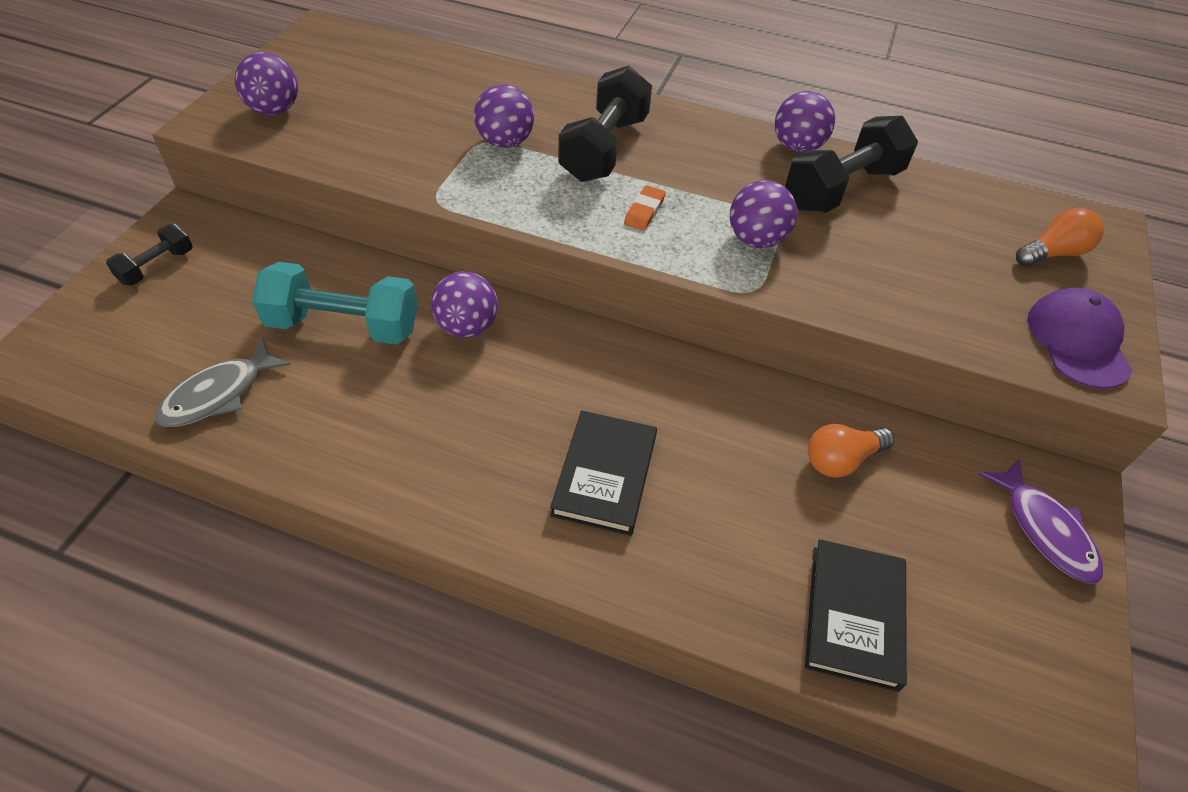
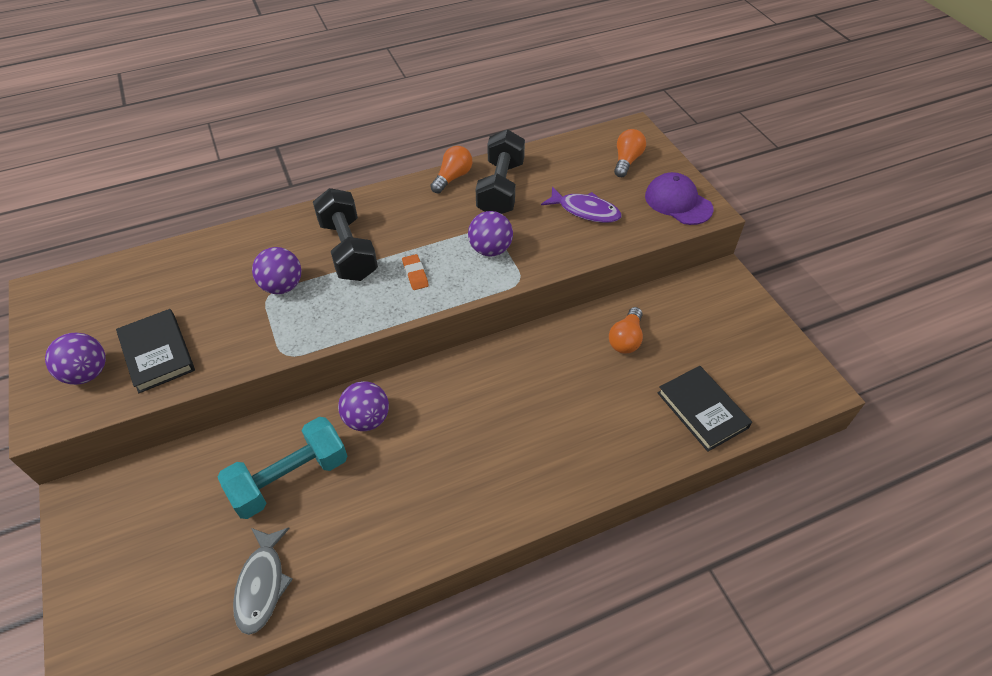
camera: 40 degrees left, 0 degrees up
(157, 266) = (104, 547): black dumbbell -> none
(604, 475) = (532, 439): black book -> black book (157, 353)
(797, 147) = (452, 177): purple ball -> orange light bulb
(1044, 529) = (731, 305): purple fish -> purple fish (585, 211)

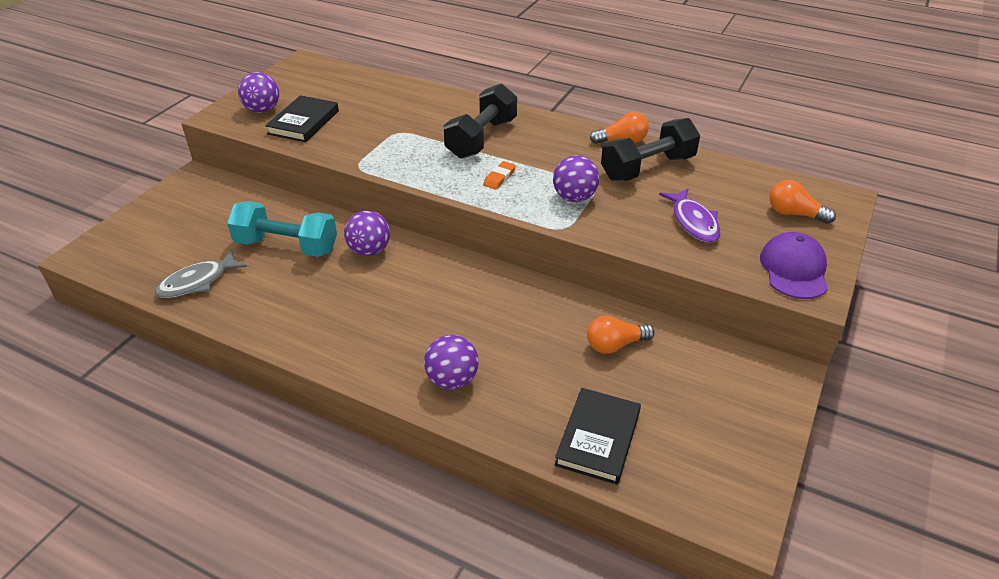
camera: 50 degrees right, 10 degrees down
(282, 286) = (413, 133): purple ball -> purple ball (452, 380)
(626, 161) = (794, 214): orange light bulb -> orange light bulb turned 135 degrees counterclockwise

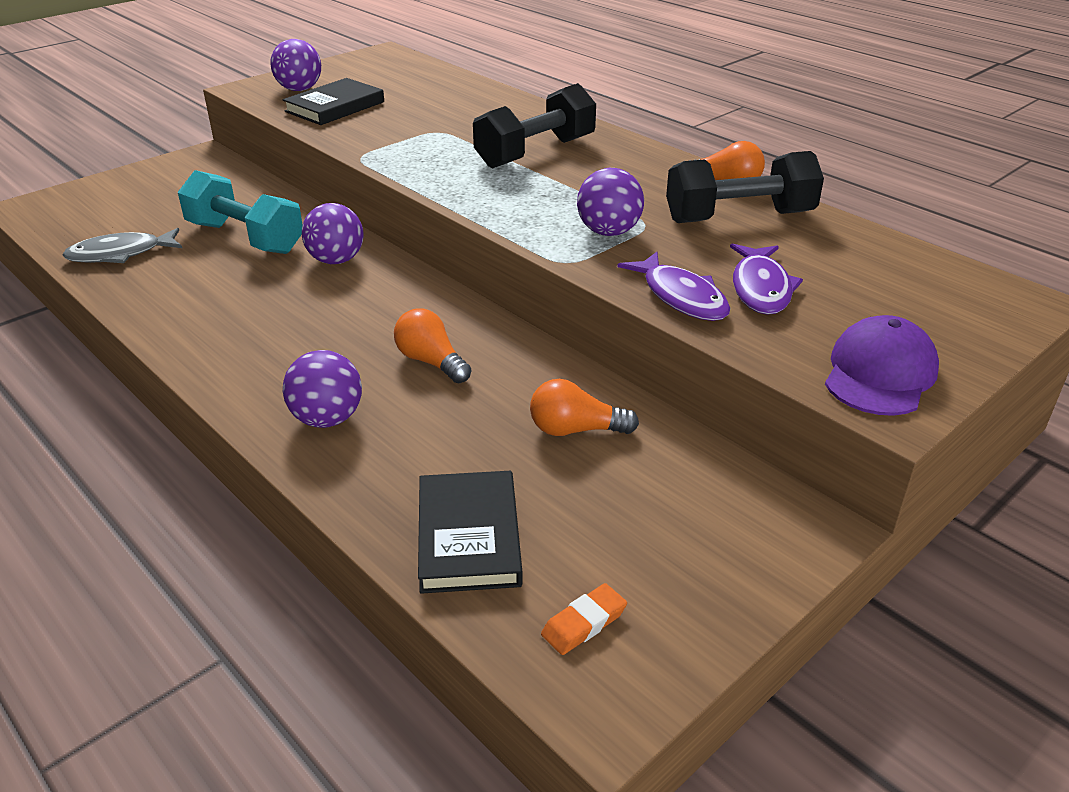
camera: 20 degrees right, 5 degrees down
(499, 178) = (525, 195): orange eraser -> orange eraser (584, 623)
(598, 438) = (468, 536): black book -> black book turned 45 degrees counterclockwise
(651, 240) = (681, 297): none -> purple fish
(794, 214) = (930, 307): orange light bulb -> orange light bulb (431, 362)

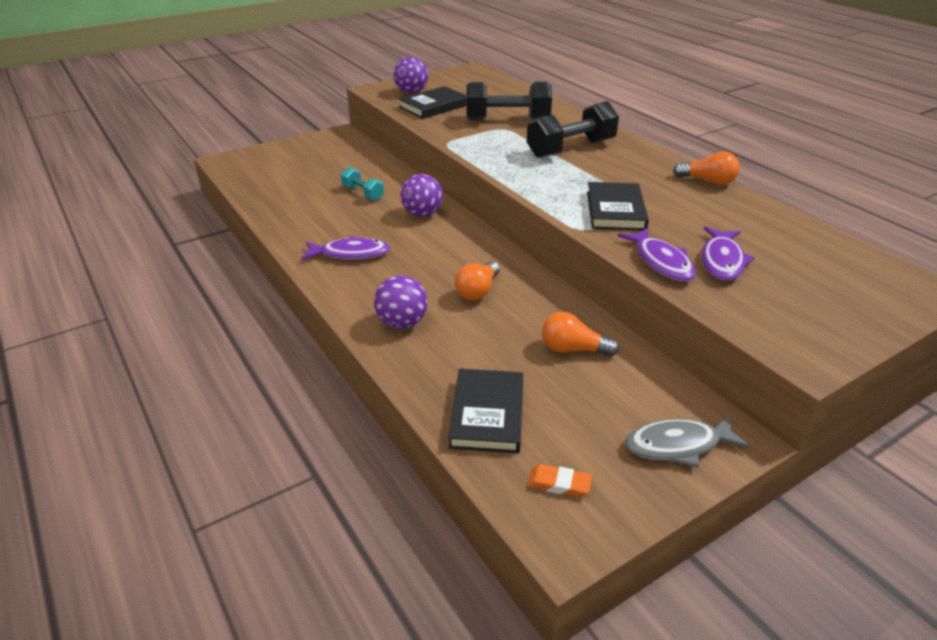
camera: 10 degrees right, 0 degrees up
(120, 254) = (280, 197): grey fish -> grey fish (678, 445)
(237, 326) = (350, 254): none -> purple fish
(245, 238) = (363, 193): turquoise dumbbell -> turquoise dumbbell, size x0.54
(431, 362) = (478, 291): orange light bulb -> orange light bulb turned 120 degrees counterclockwise
(584, 623) = (559, 484): orange eraser -> orange eraser turned 45 degrees clockwise
(608, 232) = (615, 210): purple ball -> black book
(739, 217) = (714, 207): black dumbbell -> black dumbbell (507, 119)
(879, 373) = (802, 332): purple cap -> none

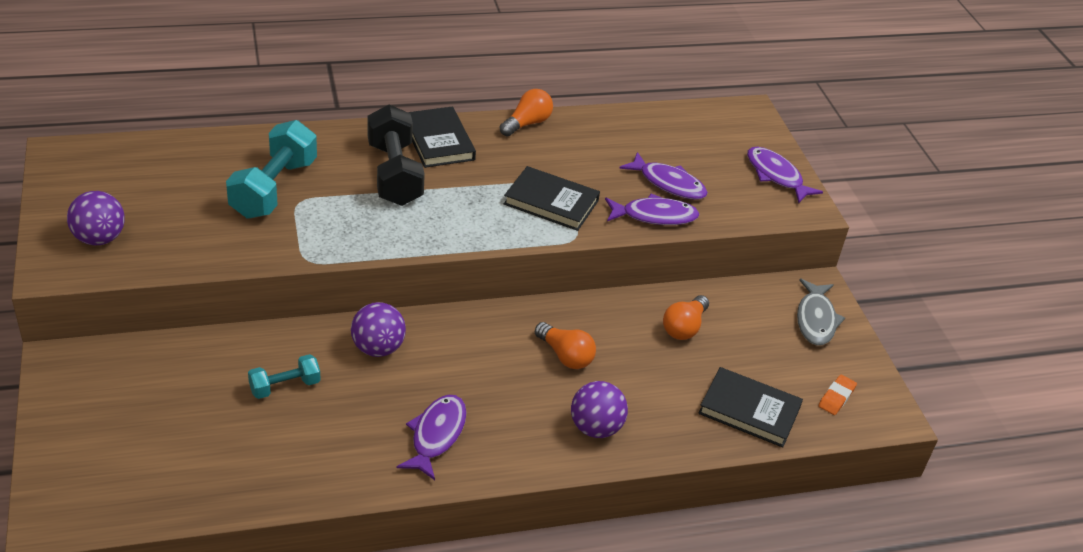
camera: 75 degrees left, 5 degrees up
(434, 106) = (174, 234): black book -> black book (438, 141)
(507, 119) = (274, 188): black dumbbell -> turquoise dumbbell
(836, 326) = (776, 176): none -> purple fish

